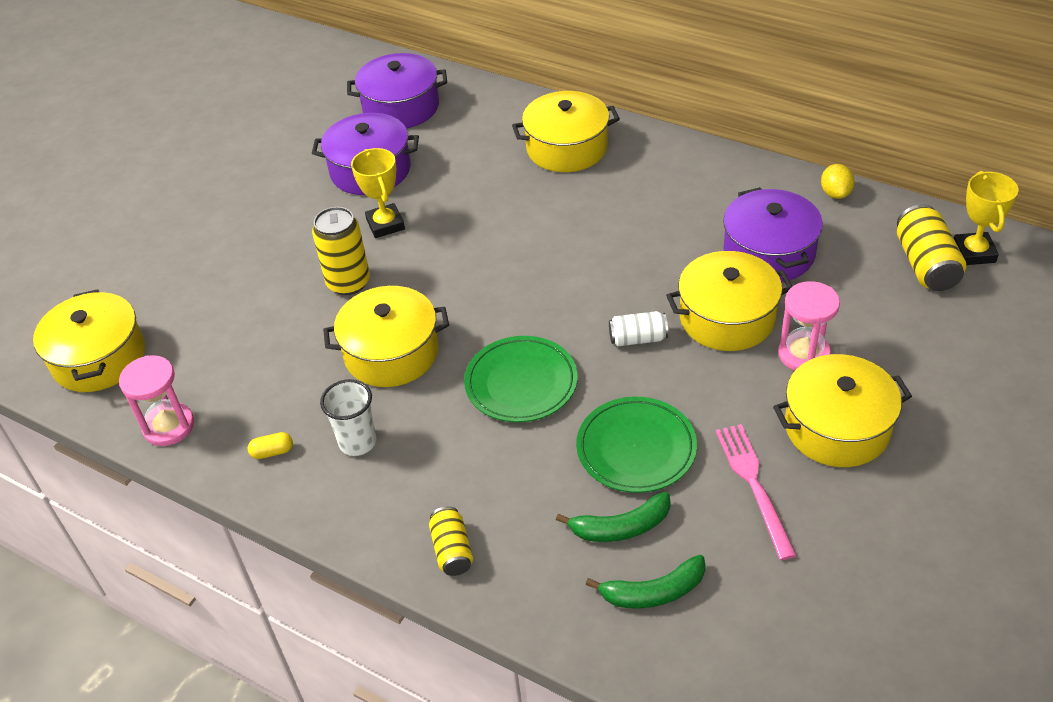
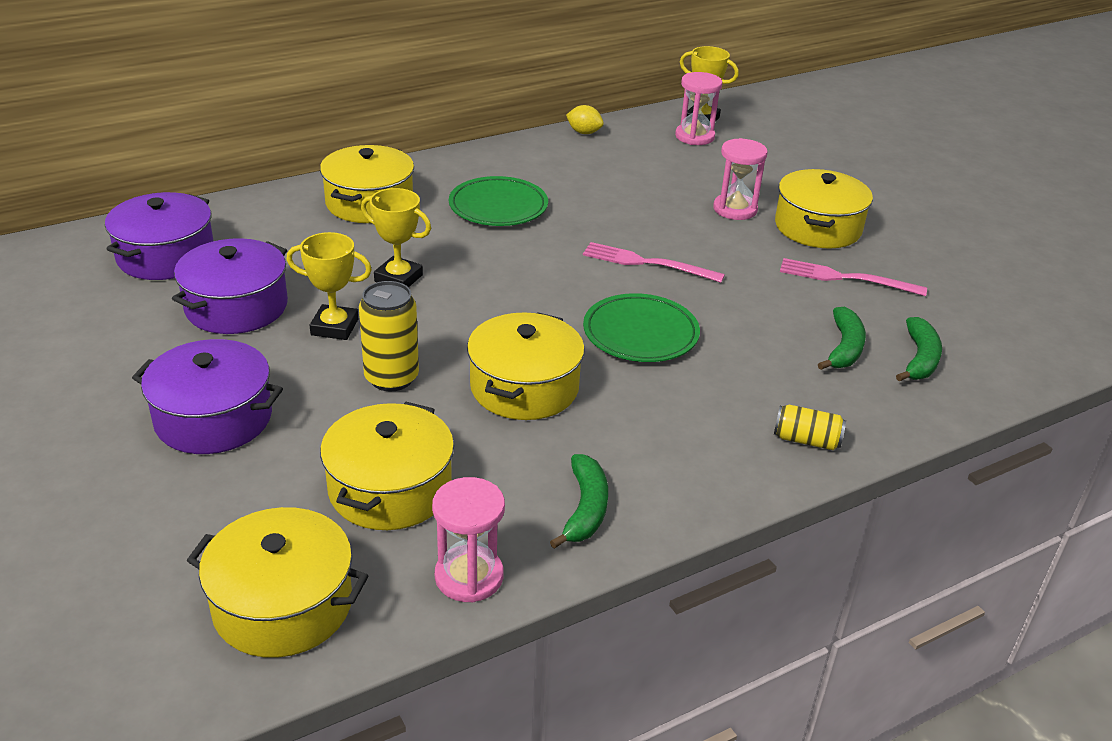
camera: 65 degrees left, 10 degrees down
(272, 452) = (585, 509): yellow capsule -> green banana
(357, 442) = (625, 448): white cup -> none
(475, 219) = (398, 278): none -> yellow trophy
(636, 448) = (767, 310): green plate -> green plate (498, 207)
(638, 339) = (647, 263): white can -> pink fork
(727, 318) = (666, 220): yellow pot -> yellow pot (390, 489)
(769, 253) = (615, 178): purple pot -> purple pot (214, 418)
(925, 264) = (694, 136): yellow can -> pink hourglass

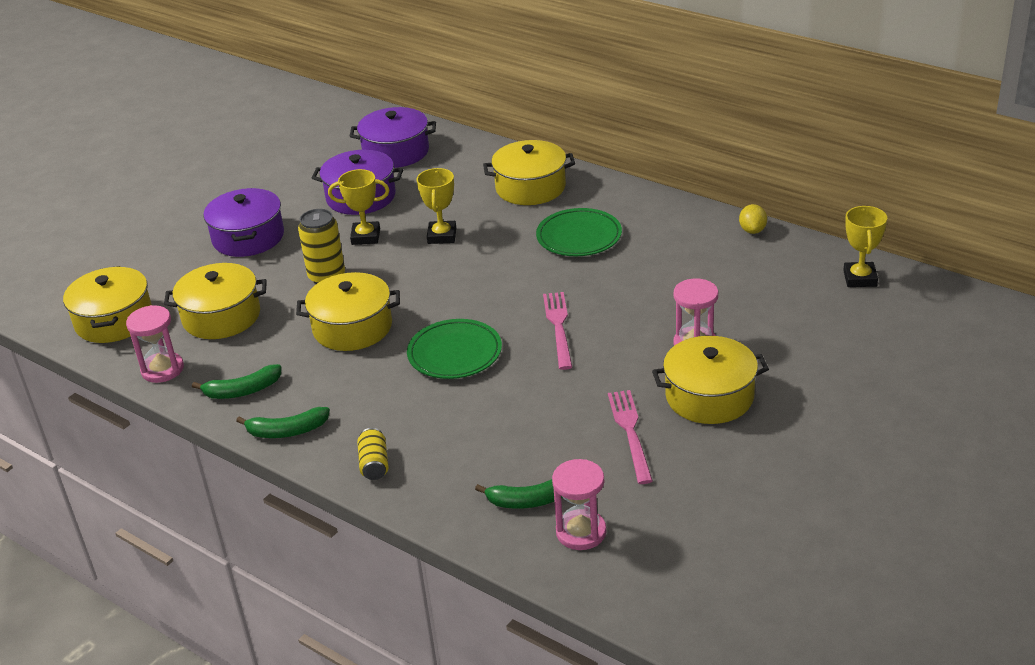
camera: 70 degrees right, 0 degrees up
(334, 327) = (365, 237): yellow trophy -> yellow trophy turned 75 degrees counterclockwise
(694, 136) = (816, 285): pink hourglass -> pink hourglass (581, 532)
(844, 348) = (514, 456): green banana -> green banana (287, 431)

